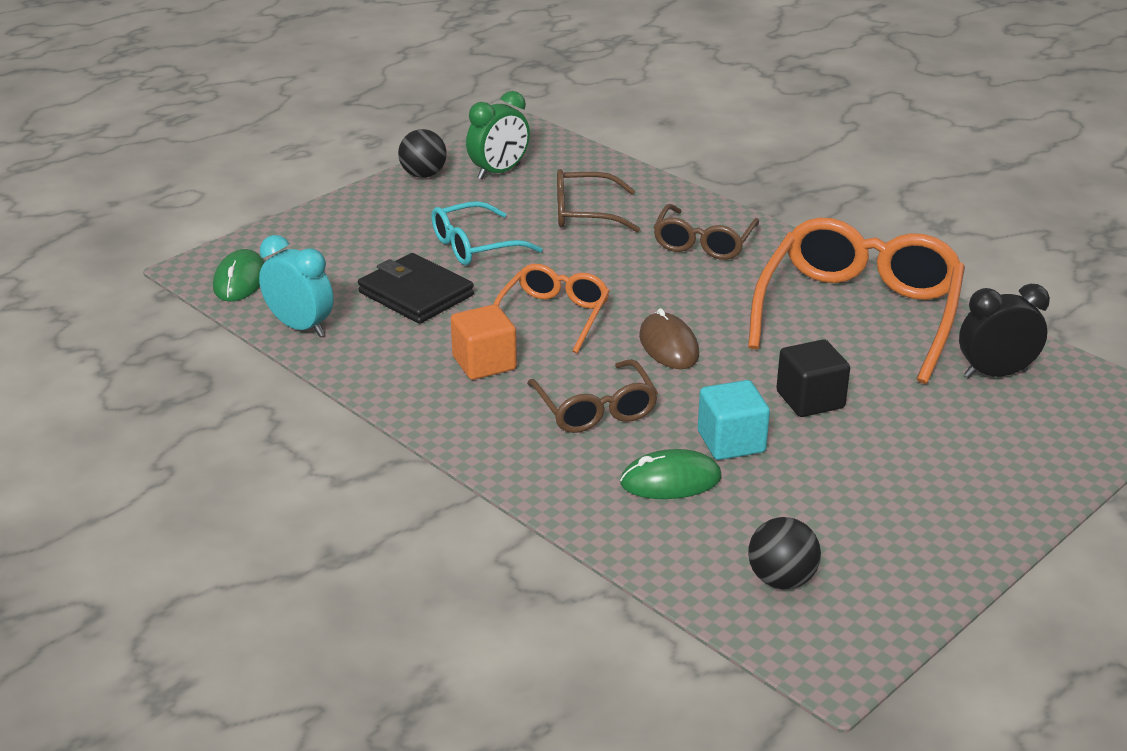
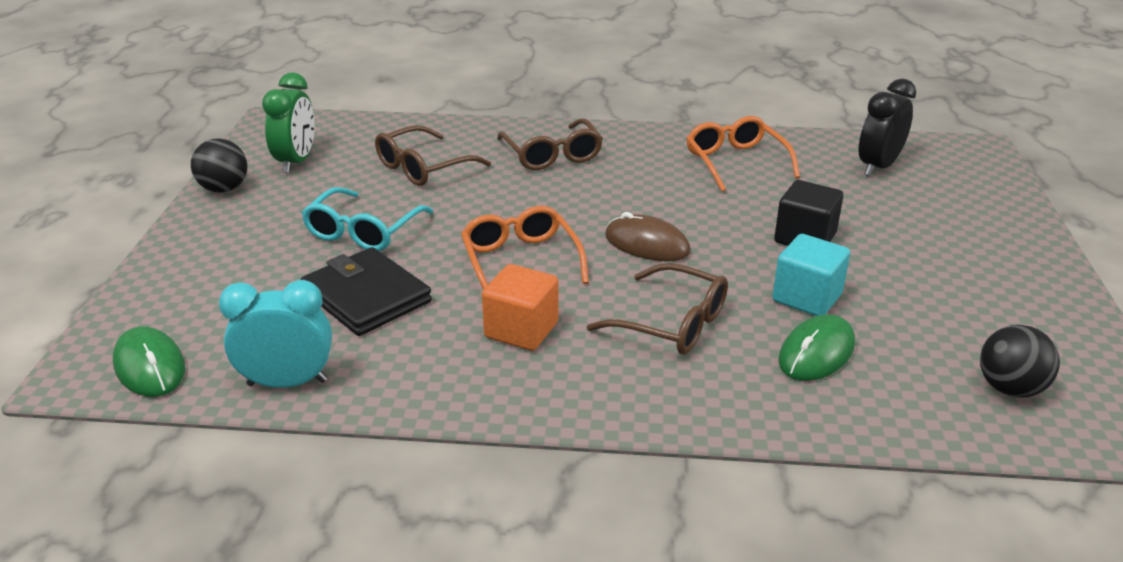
camera: 40 degrees left, 0 degrees up
(416, 294) = (366, 297): black wallet -> black wallet turned 45 degrees clockwise
(858, 313) = (735, 162): orange glasses -> orange glasses, size x0.54

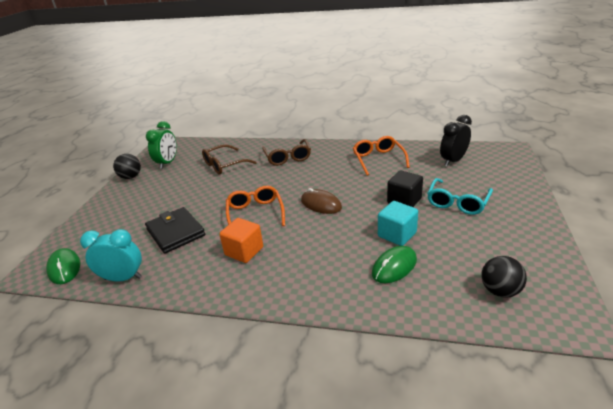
camera: 10 degrees right, 0 degrees up
(363, 231) = (186, 198): turquoise glasses -> turquoise glasses (457, 202)
(672, 323) = (321, 248): brown glasses -> none

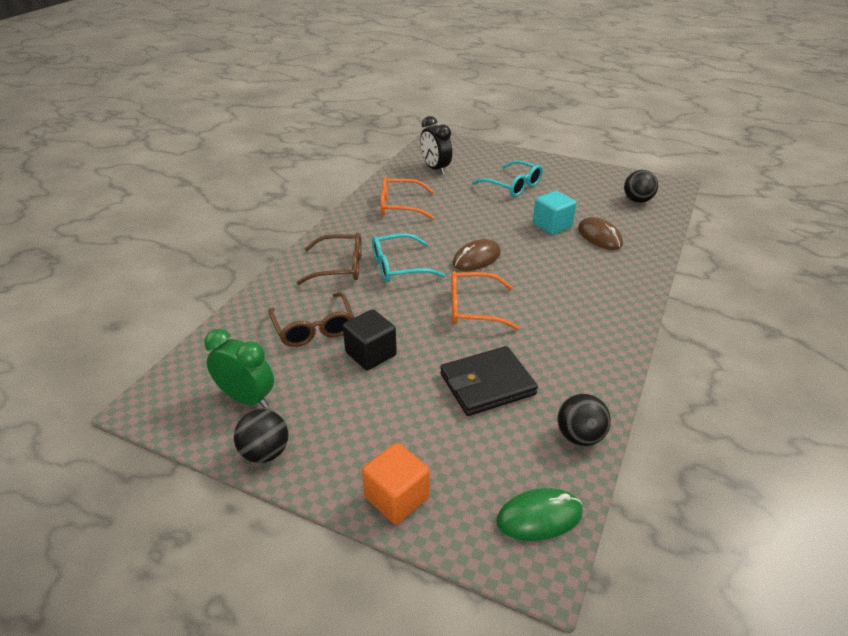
camera: 80 degrees left, 5 degrees up
(123, 278) = (579, 436): turquoise clock -> black ball
(244, 251) = (550, 323): orange cube -> orange cube (397, 497)
(296, 176) = (398, 267): none -> turquoise glasses
(394, 266) = (599, 236): green mouse -> brown mouse
(404, 201) = (496, 210): black cube -> black cube (371, 354)

